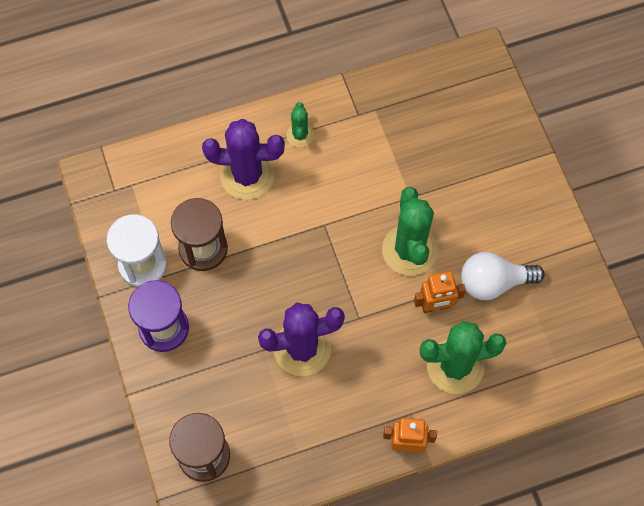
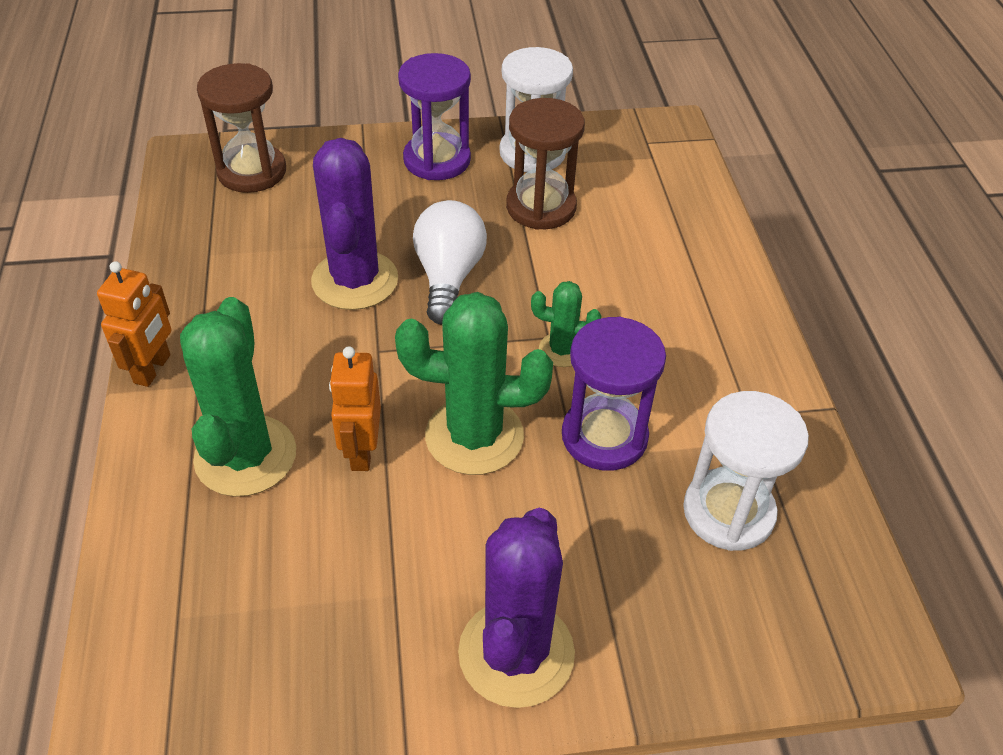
camera: 100 degrees right, 20 degrees down
(247, 175) = (650, 265): purple cactus -> purple cactus (516, 653)
(300, 135) = (714, 334): green cactus -> green cactus (562, 350)
(392, 184) = (604, 436): none -> purple hourglass
(425, 121) = (728, 512): none -> white hourglass
(493, 282) = (374, 548): white light bulb -> white light bulb (448, 277)

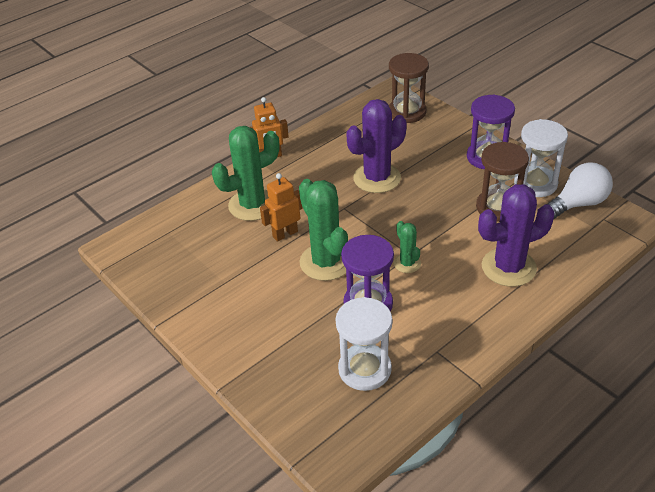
camera: 60 degrees right, 5 degrees down
(448, 277) = (412, 203): white light bulb -> white light bulb (578, 204)
(516, 653) = (227, 332): purple cactus -> purple cactus (508, 267)

